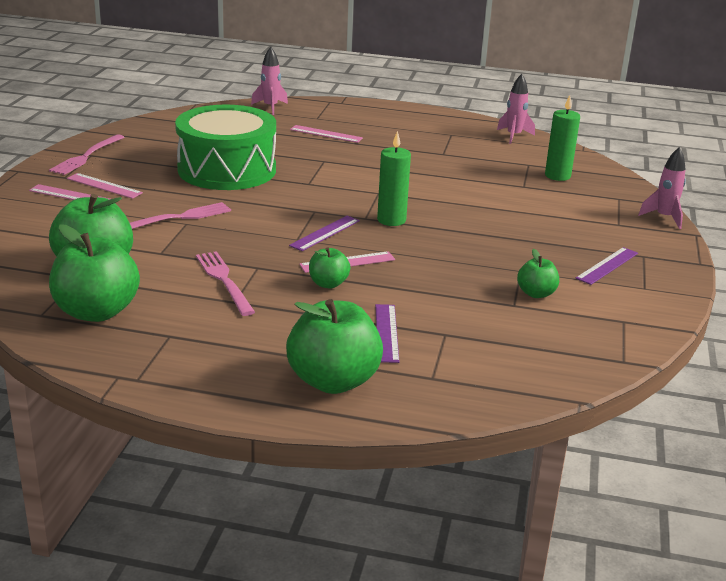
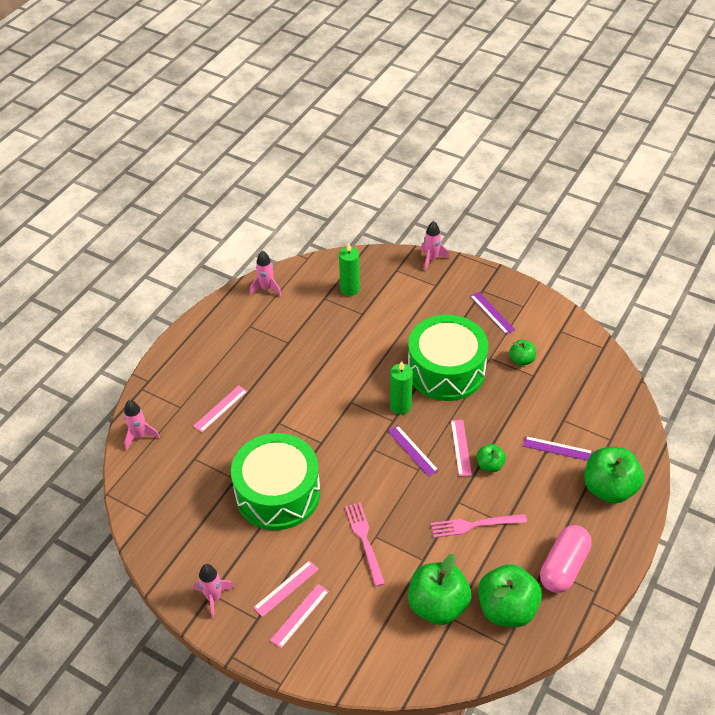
camera: 70 degrees left, 20 degrees up
(86, 156) = (214, 598): pink fork -> pink rocket
(174, 350) = (563, 567): none -> pink capsule
(473, 243) = (446, 370): none -> green drum

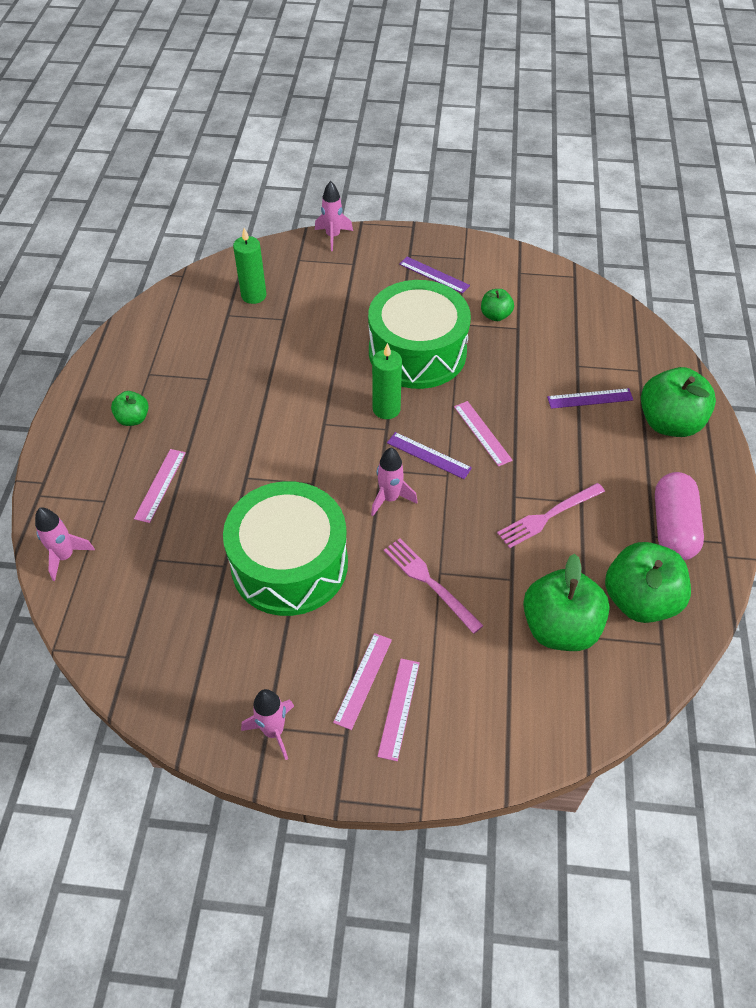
camera: 25 degrees left, 5 degrees up
(266, 288) = (148, 324): pink rocket -> pink rocket (390, 498)
(490, 465) = (526, 442): green apple -> green apple (133, 419)

